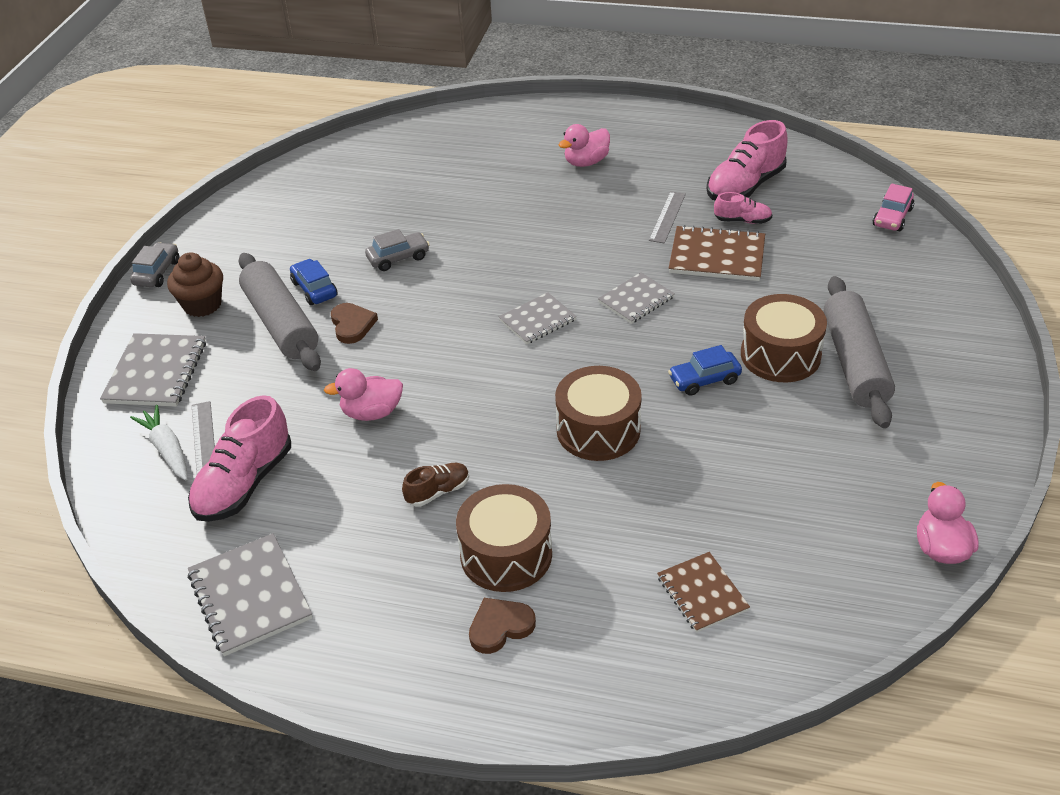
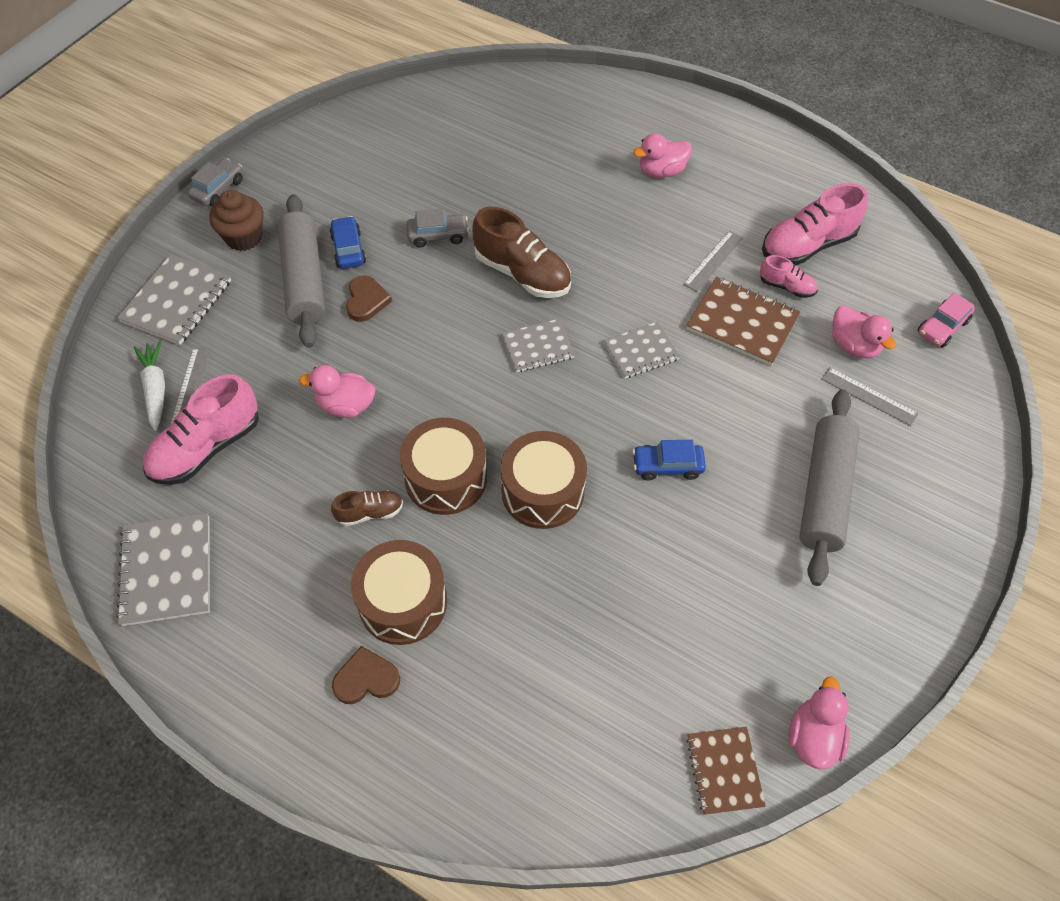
camera: 15 degrees right, 15 degrees up
(494, 268) = (522, 273): none -> brown shoe
(702, 593) = (562, 707): brown notebook -> brown notebook (724, 771)
(780, 355) = (754, 460): brown drum -> brown drum (446, 478)
(823, 249) = (853, 345): none -> pink duck
(856, 282) = (869, 396): none -> grey ruler

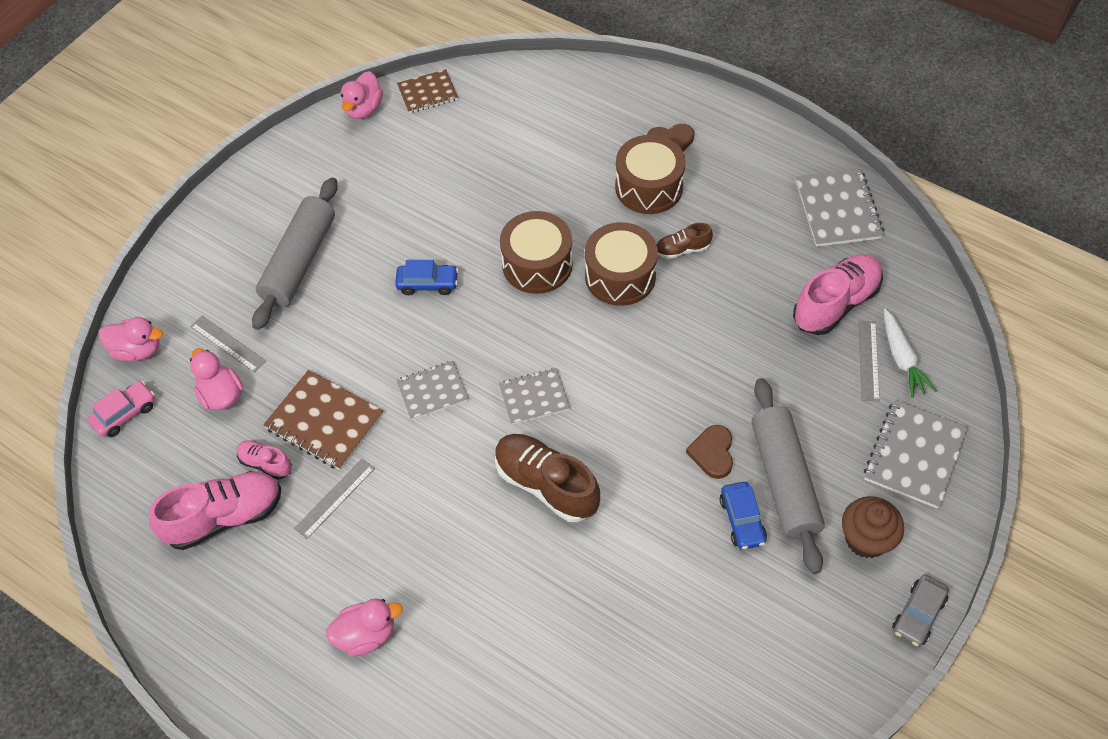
camera: 175 degrees left, 0 degrees up
(346, 405) = (716, 340): pink duck -> pink duck (138, 350)
(438, 235) = (641, 538): grey car -> none
(724, 771) = (427, 93): brown notebook -> brown notebook turned 75 degrees clockwise

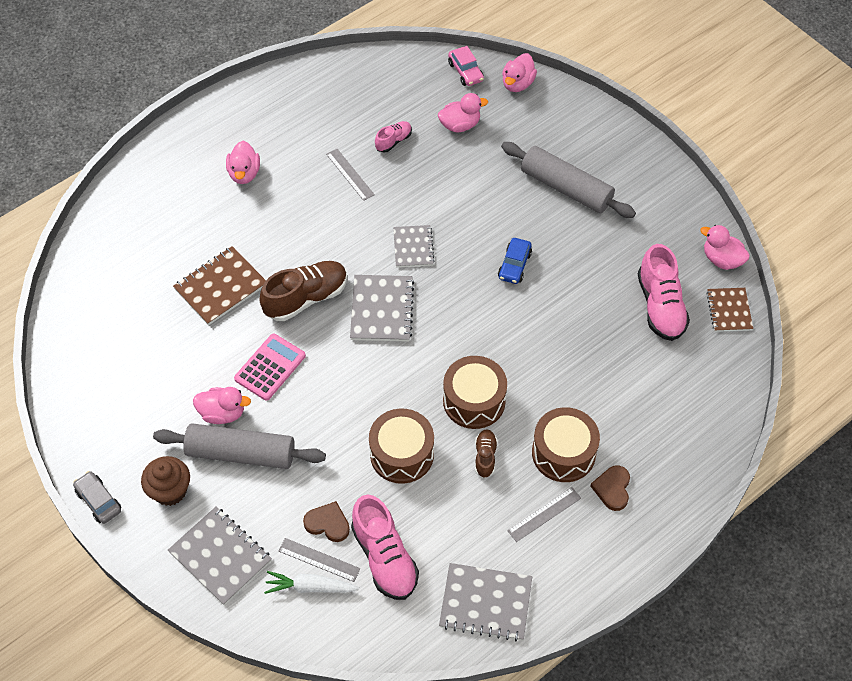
camera: 105 degrees right, 0 degrees up
(224, 517) = (362, 114): pink shoe -> pink shoe (660, 306)
(228, 343) = (503, 134): grey ruler -> grey ruler (544, 514)
(324, 421) = (414, 179): brown notebook -> brown notebook (220, 287)
(534, 397) = (381, 309): grey notebook -> grey notebook, size x1.53
(537, 264) = (507, 344): brown drum -> brown drum (402, 454)
(659, 490) = (270, 367): none -> pink calculator
(712, 453) = (285, 413): brown heart -> brown heart (328, 523)
(742, 520) = (222, 413): blue car -> pink duck

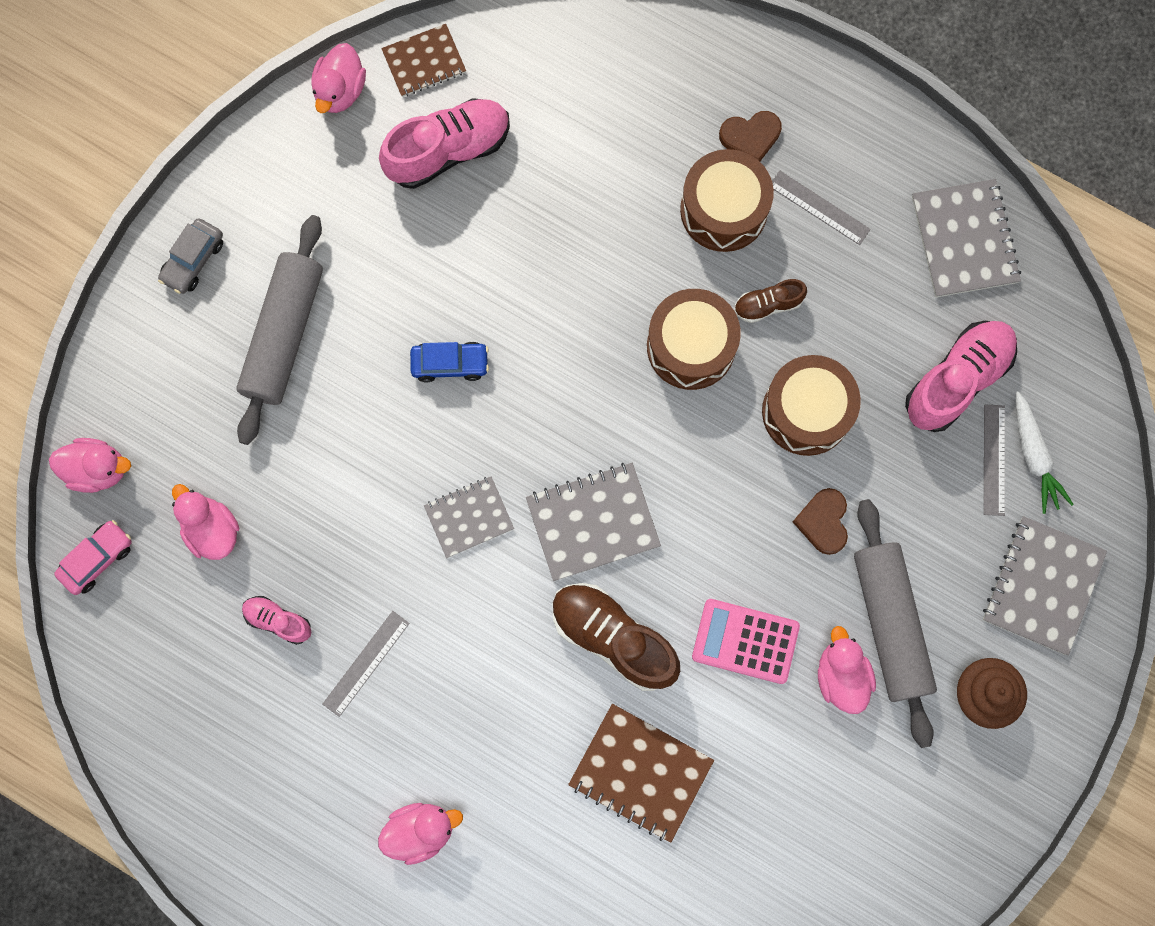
camera: 110 degrees left, 20 degrees up
(98, 501) = (1036, 785): grey car -> grey car (193, 260)
(328, 523) = (941, 468): brown heart -> brown heart (823, 522)

